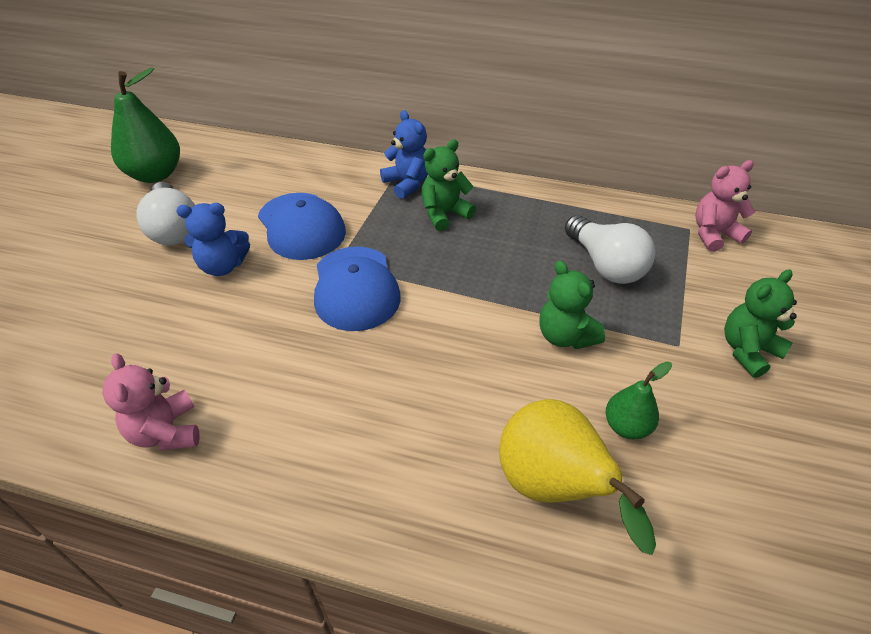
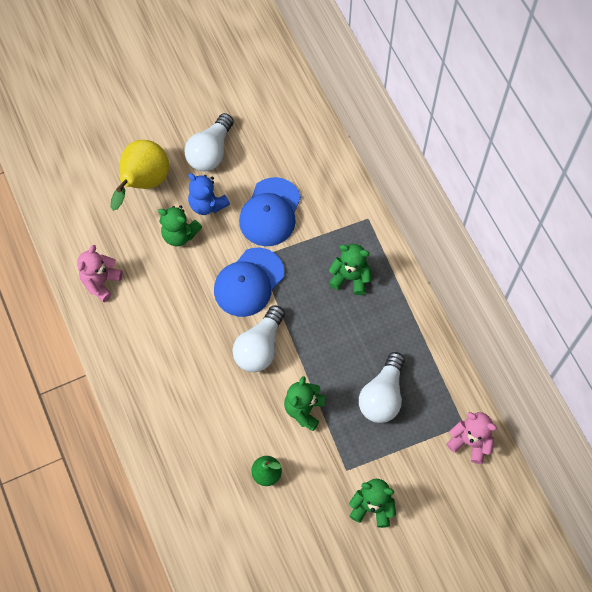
camera: 50 degrees right, 20 degrees up
(155, 174) = (241, 93): green pear -> none
(221, 310) = (179, 234): none -> green teddy bear
(407, 183) = (360, 234): blue teddy bear -> none
(445, 327) = (259, 347): none -> white light bulb
(553, 489) = (204, 462): yellow pear -> yellow pear (143, 183)

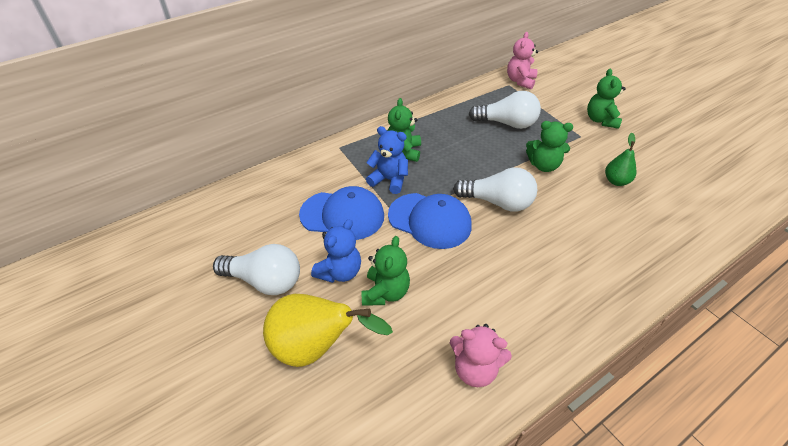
camera: 100 degrees left, 20 degrees down
(309, 257) = (389, 180): none -> blue teddy bear

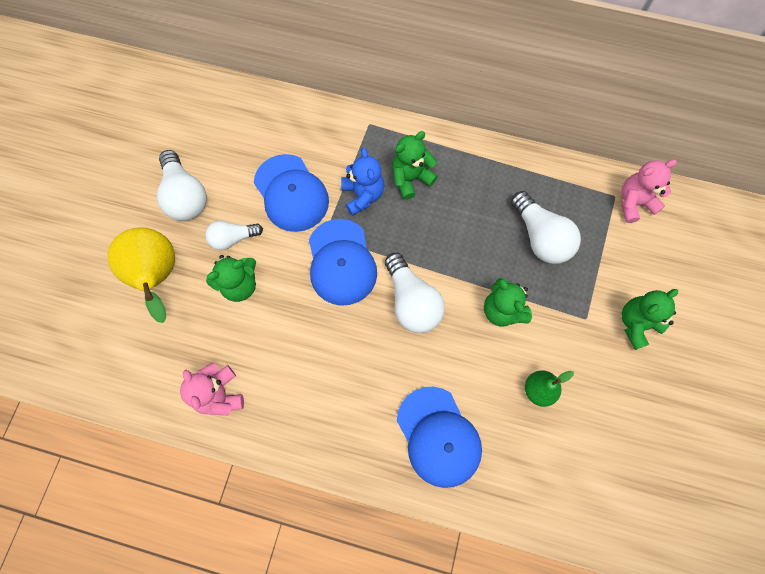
camera: 50 degrees right, 25 degrees up
(339, 272) = (233, 238): blue teddy bear -> white light bulb
(618, 248) = (438, 436): none -> blue cap

